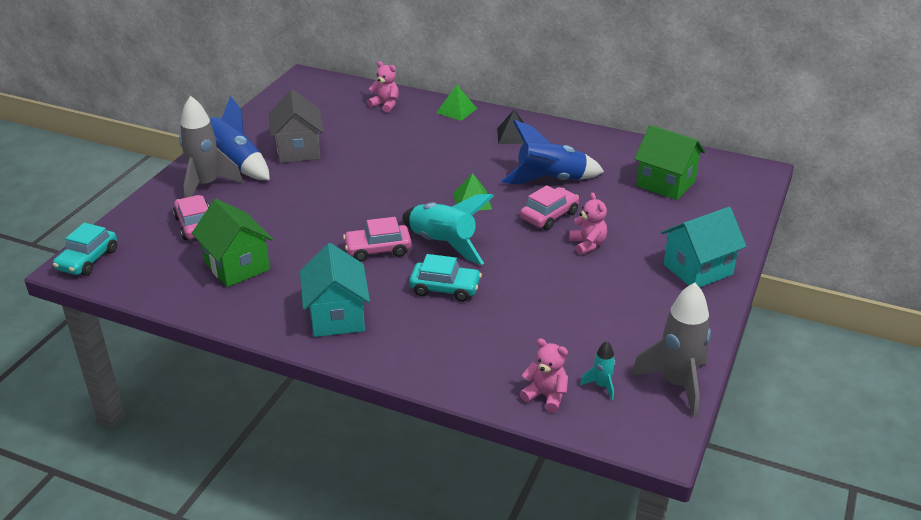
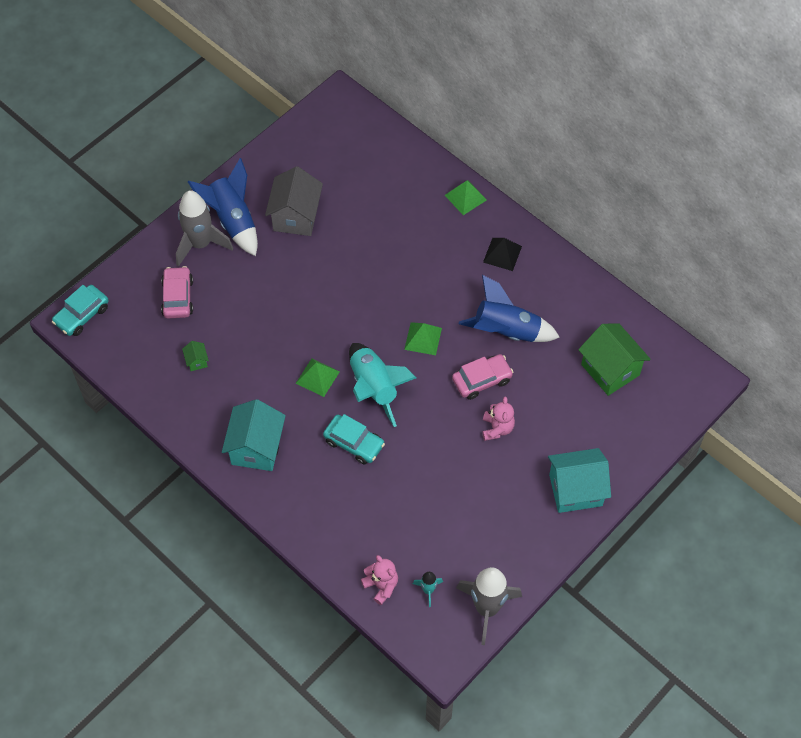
camera: 20 degrees right, 25 degrees up
(237, 266) = (197, 361): green house -> green house, size x0.43
(378, 249) = (317, 377): pink car -> green pyramid
(385, 105) = (400, 168): pink teddy bear -> none

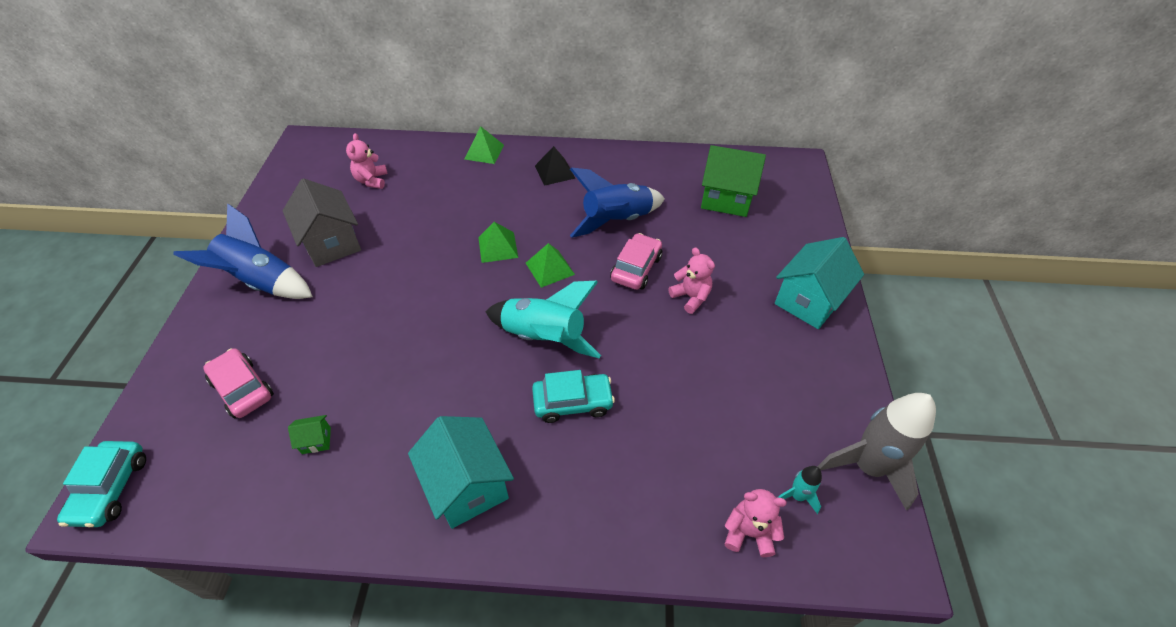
camera: 40 degrees left, 10 degrees down
(197, 361) = (316, 440): green house -> green house turned 45 degrees counterclockwise
(200, 244) = (236, 322): grey rocket -> none
(317, 377) = (476, 365): green pyramid -> green pyramid (498, 247)
(361, 173) = (371, 180): none -> pink teddy bear

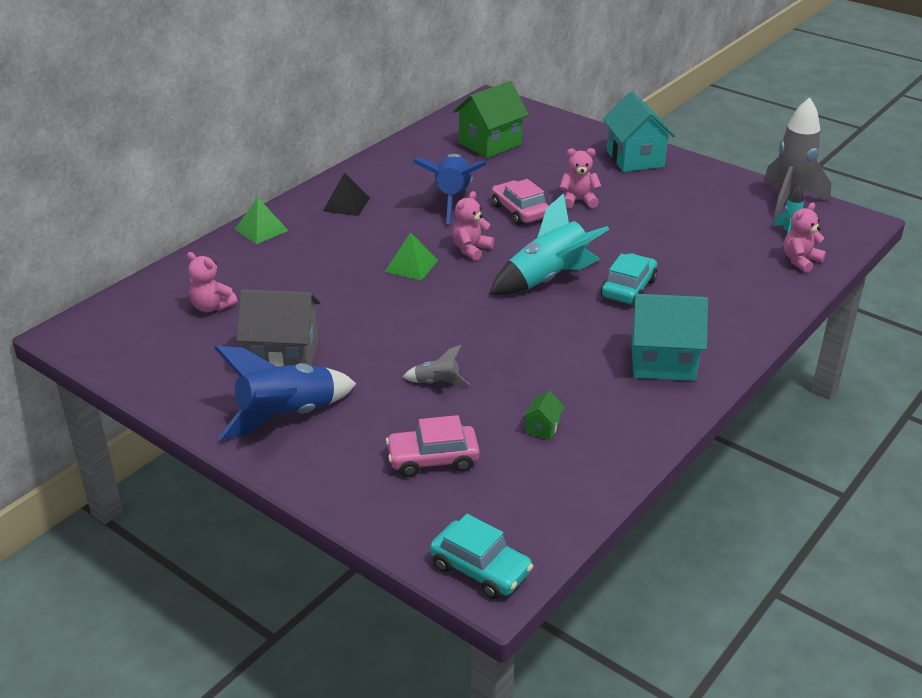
camera: 55 degrees left, 15 degrees down
(345, 341) = (437, 383): none -> grey rocket
(550, 268) = (471, 249): green pyramid -> pink teddy bear

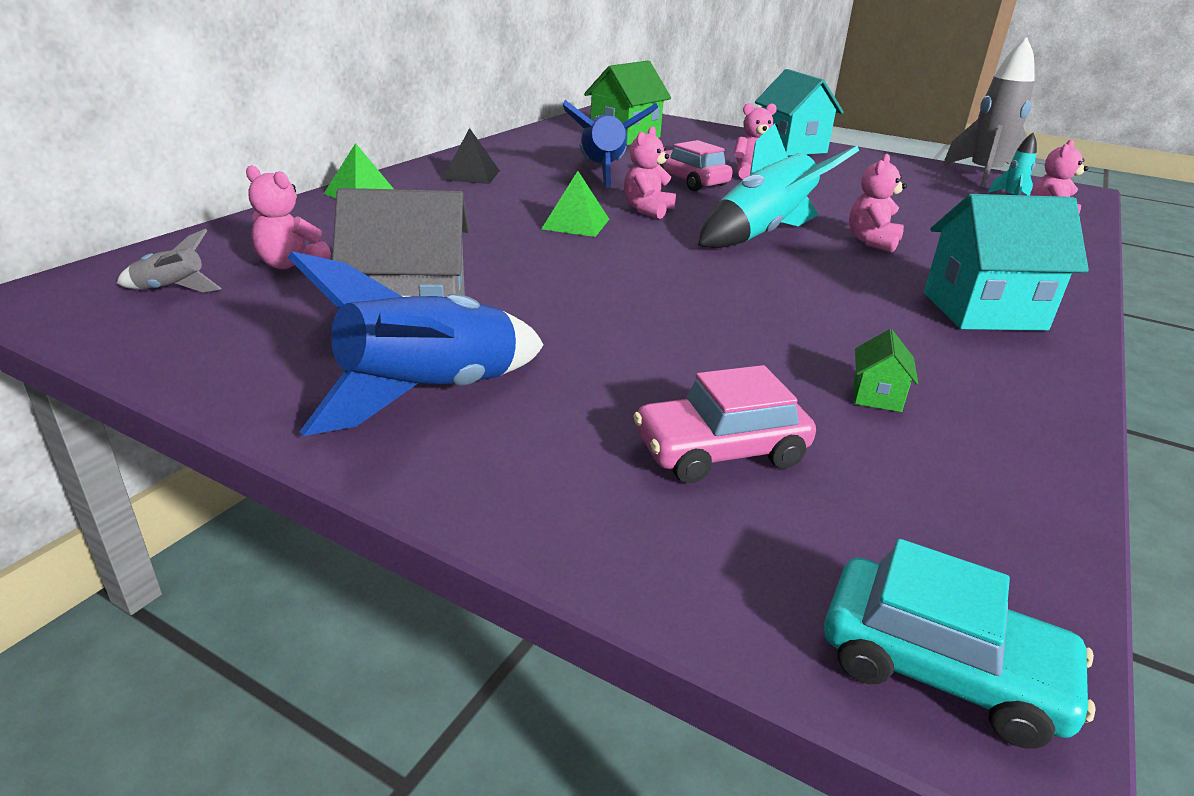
camera: 10 degrees left, 5 degrees down
(437, 383) = (672, 343): grey rocket -> grey rocket (172, 290)
(629, 289) = (872, 242): turquoise car -> pink teddy bear

